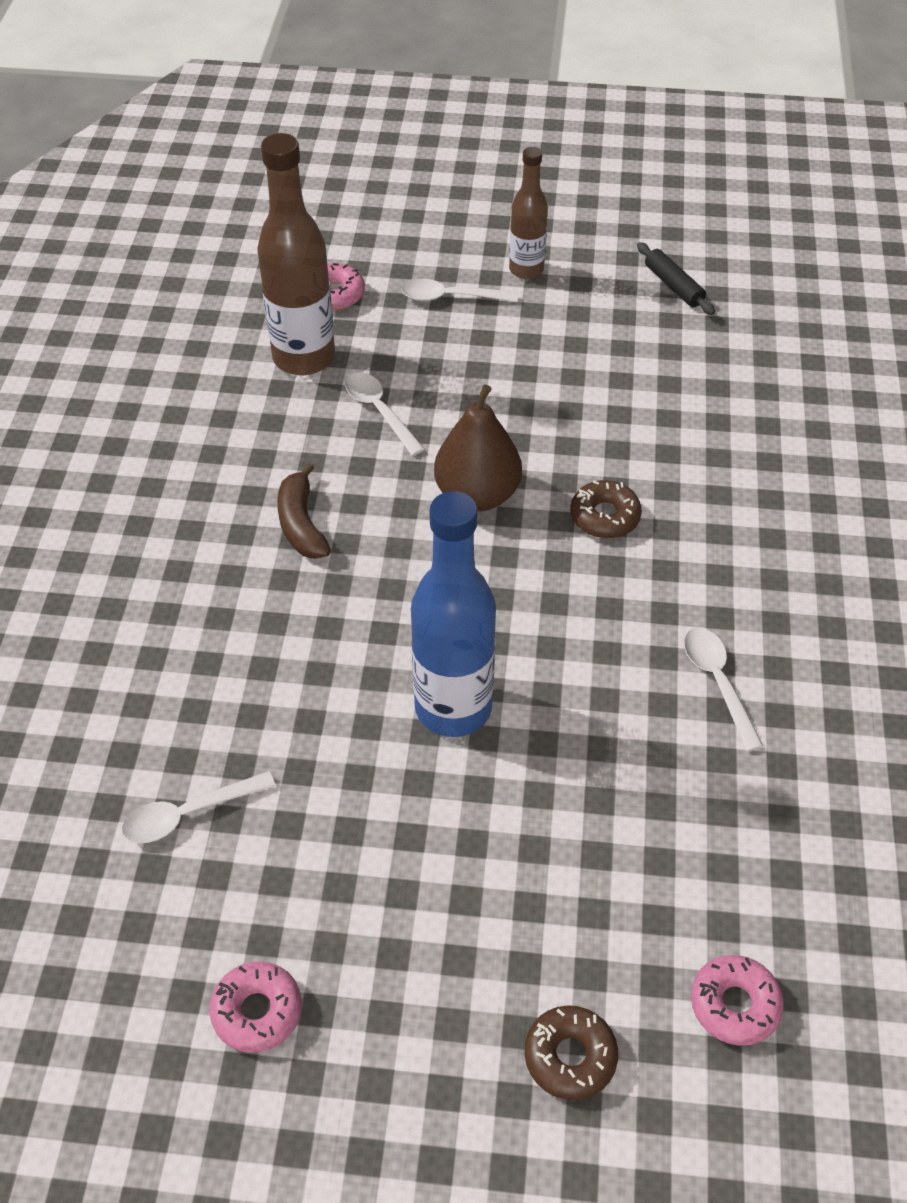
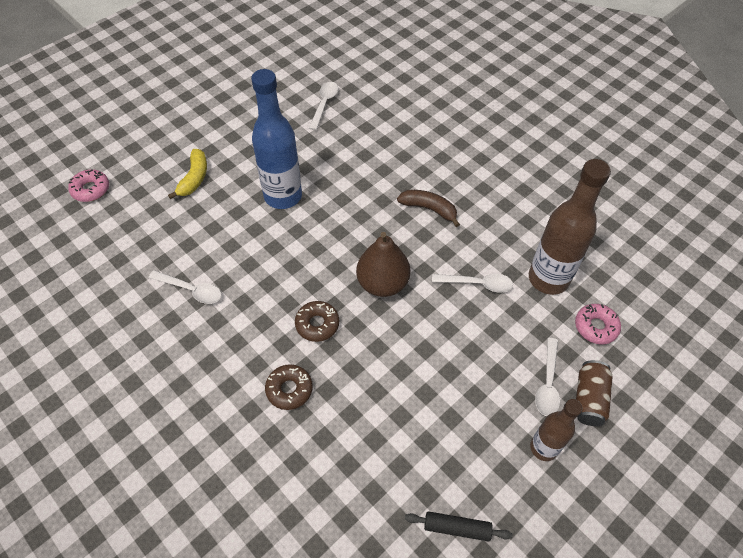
camera: 130 degrees right, 5 degrees up
(257, 1011) = (238, 84): pink donut -> none
(434, 264) = (589, 399): none -> brown can
(450, 297) = (547, 383): white spoon -> white spoon turned 150 degrees clockwise
(546, 863) = (194, 178): none -> yellow banana
(570, 1057) = (134, 140): brown donut -> brown donut (289, 389)

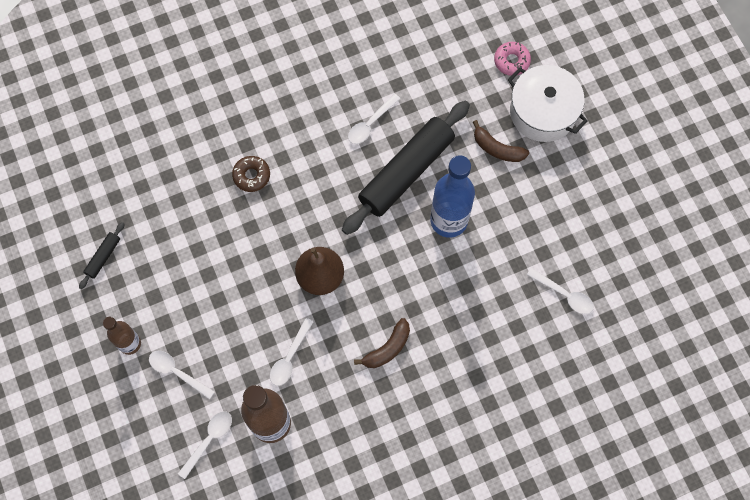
camera: 110 degrees right, 15 degrees up
(145, 154) = (543, 112): none -> white pot
(194, 178) = (497, 148): yellow banana -> brown banana
(240, 243) = (406, 172): none -> black rolling pin
(317, 324) = (300, 212): brown donut -> none
(589, 399) = (151, 399): brown can -> none
(595, 327) = (209, 440): pink donut -> white spoon

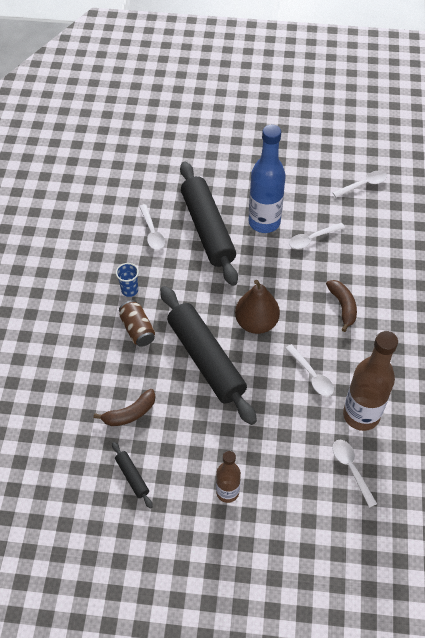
camera: 60 degrees left, 15 degrees down
(177, 372) = (276, 466): white spoon -> white spoon (312, 239)
(251, 176) = (137, 329): brown donut -> brown can
(253, 253) = (206, 359): none -> black rolling pin
(290, 143) = (129, 290): none -> blue cup
(497, 148) = (227, 169): brown banana -> brown banana (130, 413)
(511, 61) = (166, 131): pink donut -> none
(543, 112) = (218, 132): white pot -> none

